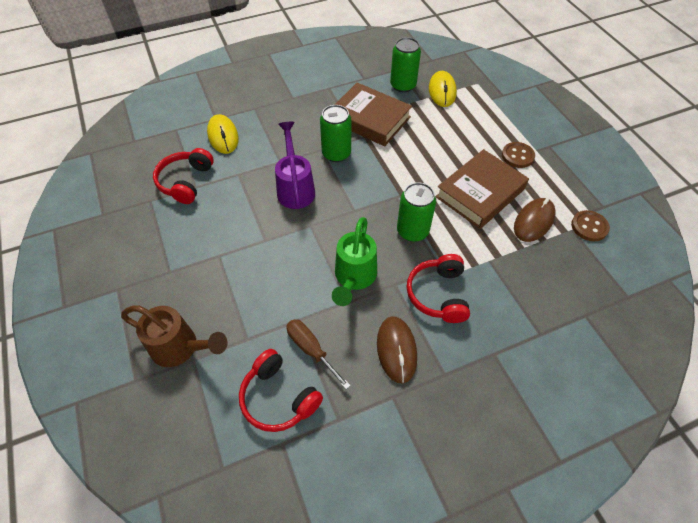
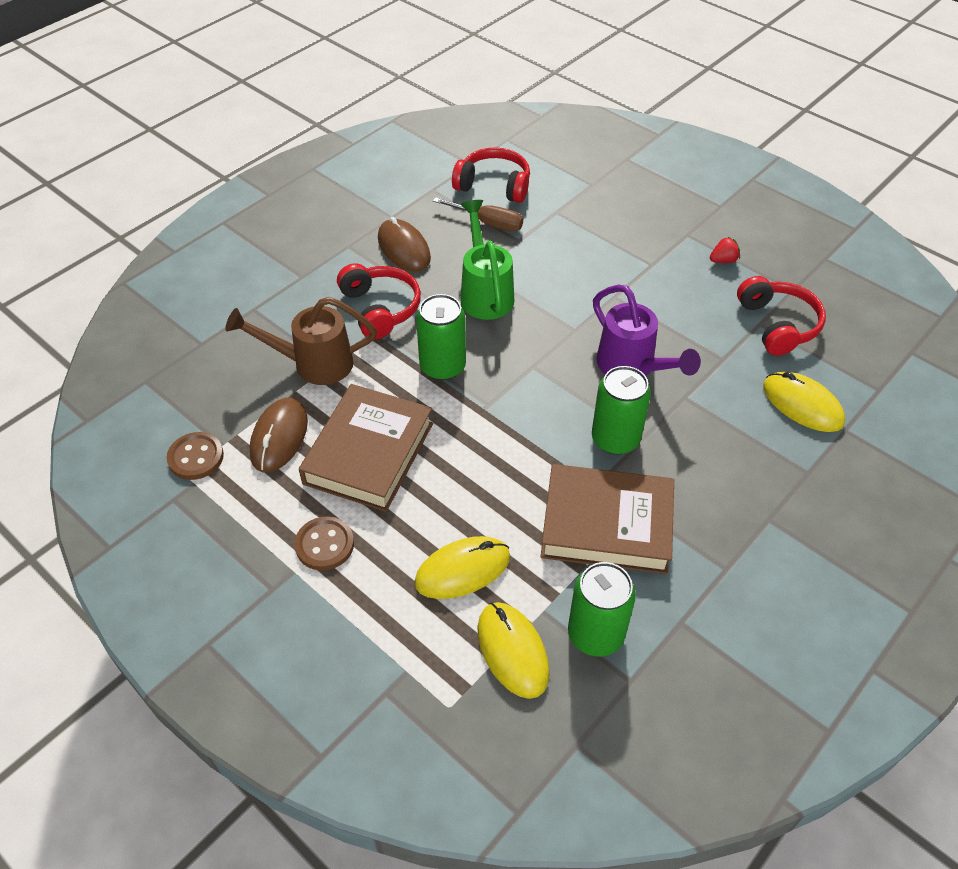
camera: 155 degrees right, 5 degrees down
(168, 239) = (723, 260): none -> red strawberry
(181, 348) = (611, 187): brown watering can -> brown watering can (312, 364)
(450, 124) = (462, 570): none -> yellow mouse

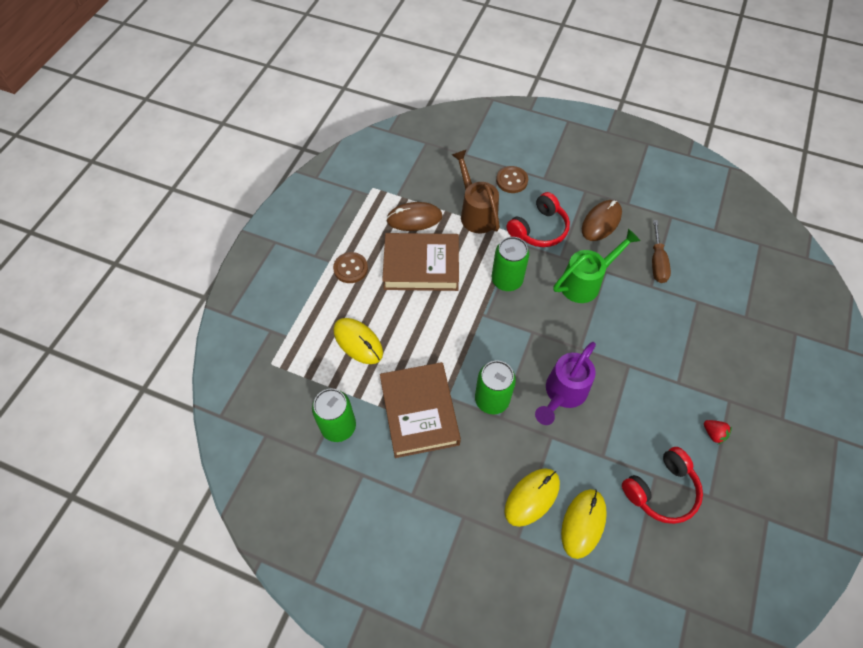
camera: 70 degrees right, 10 degrees up
(196, 457) = (384, 187): brown button -> brown button (512, 180)
(494, 185) = (700, 252): red headphones -> none
(512, 651) = (313, 384): yellow mouse -> yellow mouse (532, 497)

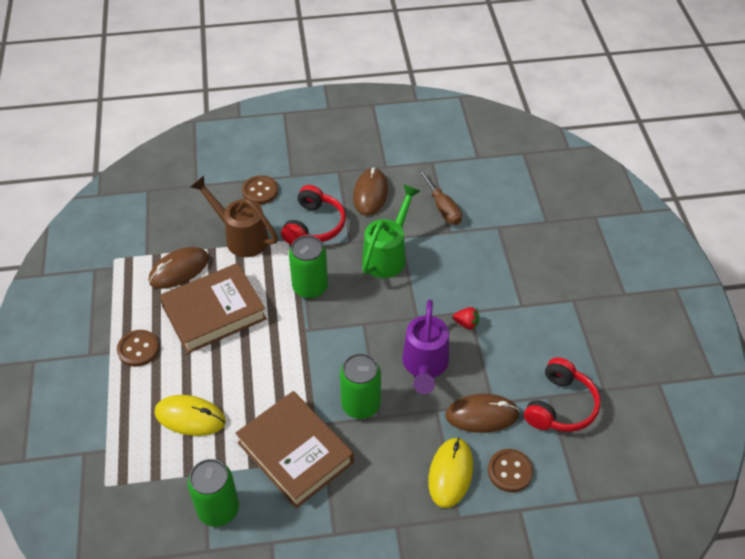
camera: 30 degrees left, 10 degrees down
(583, 523) = (510, 471): yellow mouse -> brown button
(587, 461) = (482, 415): none -> brown mouse
(713, 434) = (576, 335): red strawberry -> red strawberry (466, 324)

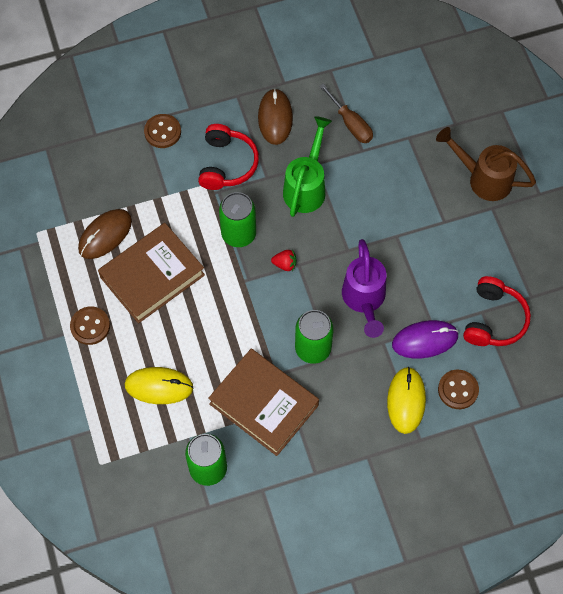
camera: 10 degrees left, 15 degrees up
(241, 237) = (156, 188): brown watering can -> brown watering can (483, 178)
(466, 324) = (395, 249): red strawberry -> red strawberry (285, 264)
(482, 415) = (425, 340): brown mouse -> purple mouse

